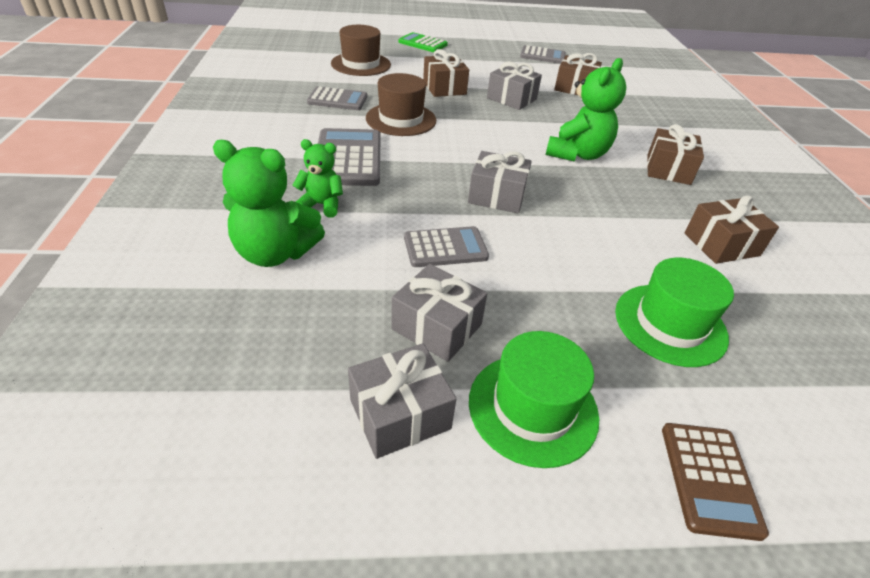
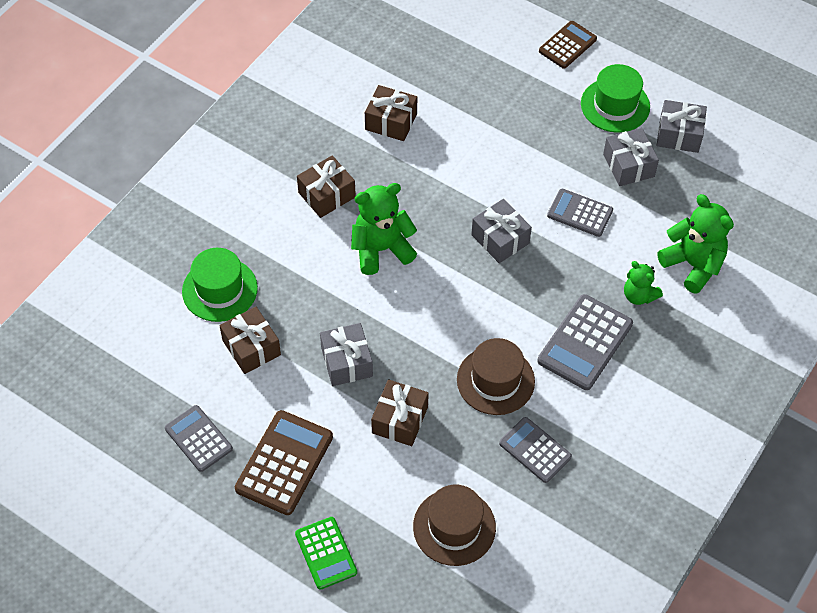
camera: 140 degrees left, 15 degrees up
(487, 60) = (284, 463): none -> brown calculator
(670, 324) = (497, 100): green hat -> green hat (220, 289)

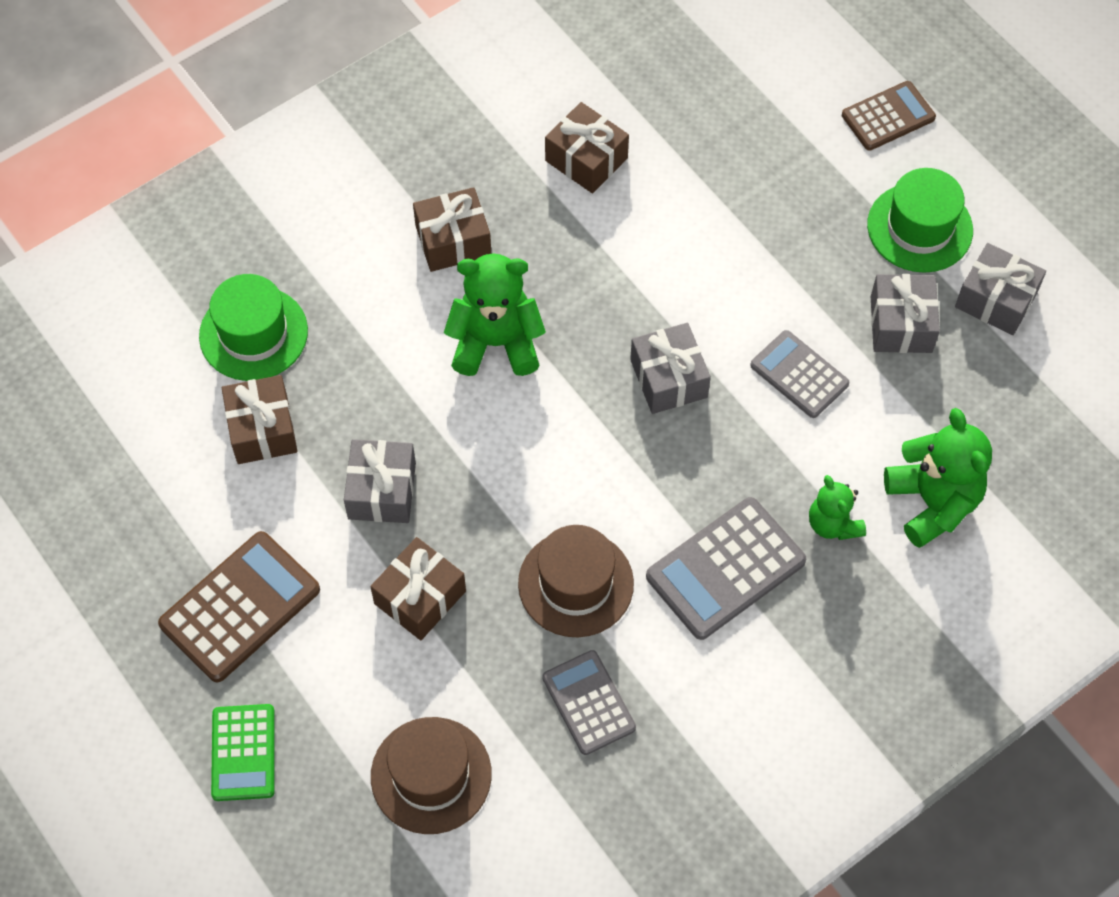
camera: 20 degrees right, 5 degrees up
(198, 439) = (141, 536): grey calculator -> none

